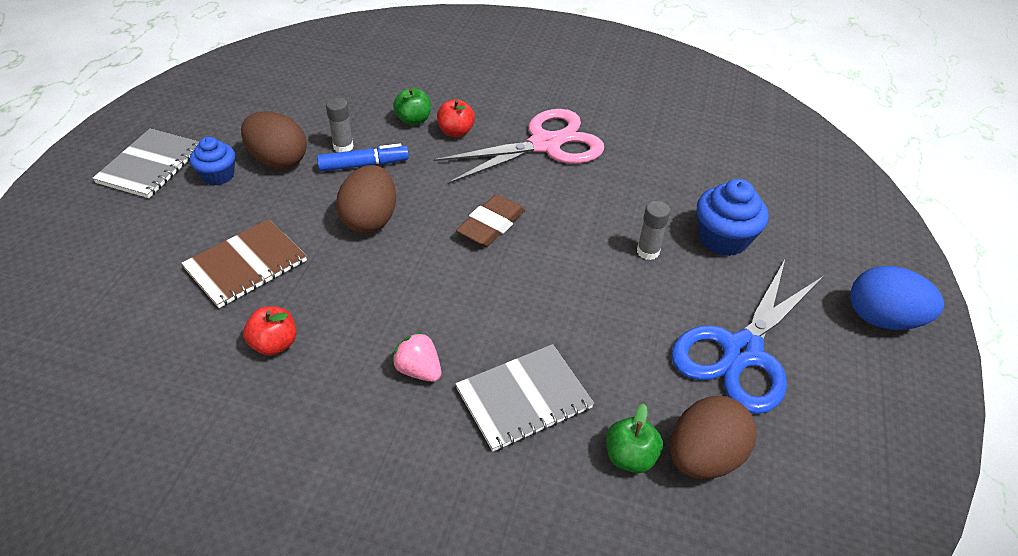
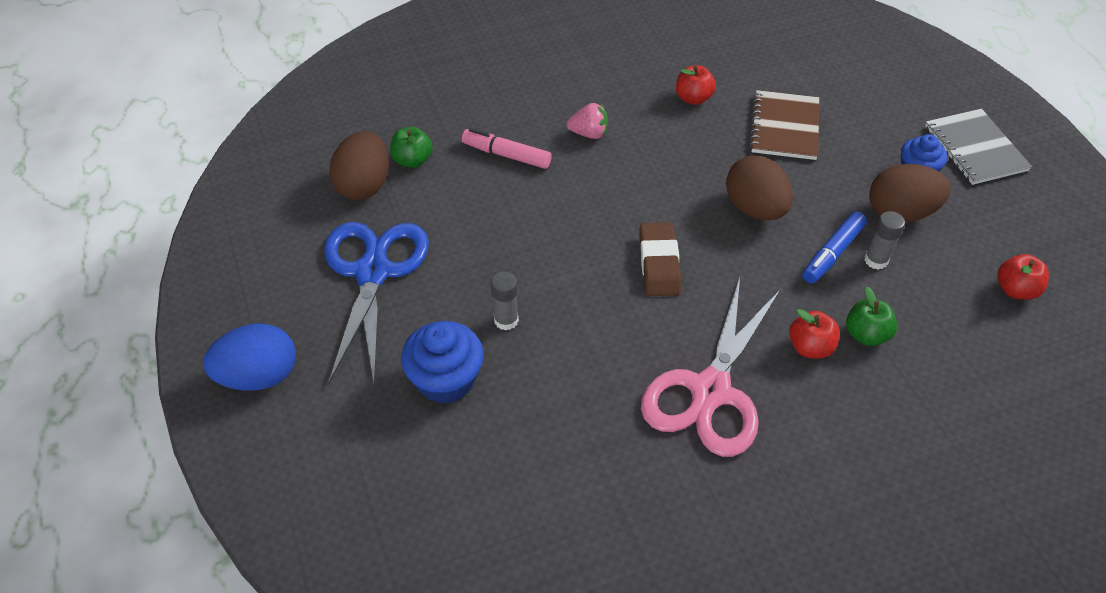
camera: 145 degrees right, 5 degrees up
(292, 93) = (1015, 290): none -> red apple
(524, 398) = (506, 155): grey notebook -> pink marker

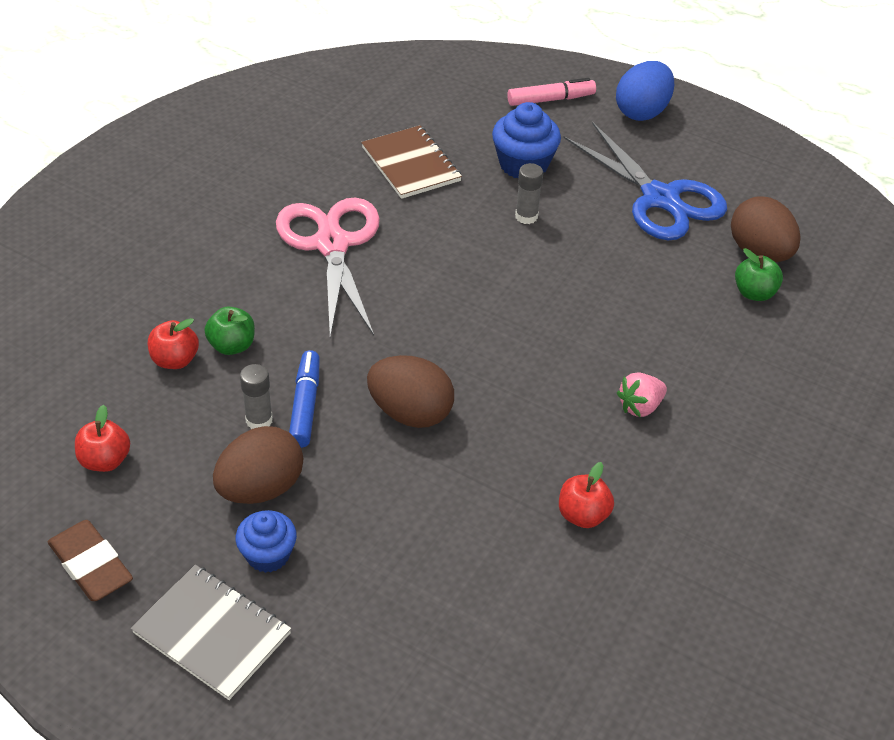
camera: 140 degrees right, 5 degrees down
(506, 155) = (685, 342): pink marker -> pink marker (550, 99)
(659, 263) = (453, 316): brown eraser -> brown eraser (91, 565)
(784, 127) = (453, 533): brown notebook -> brown notebook (411, 164)
(810, 347) = (274, 312): red apple -> red apple (175, 360)

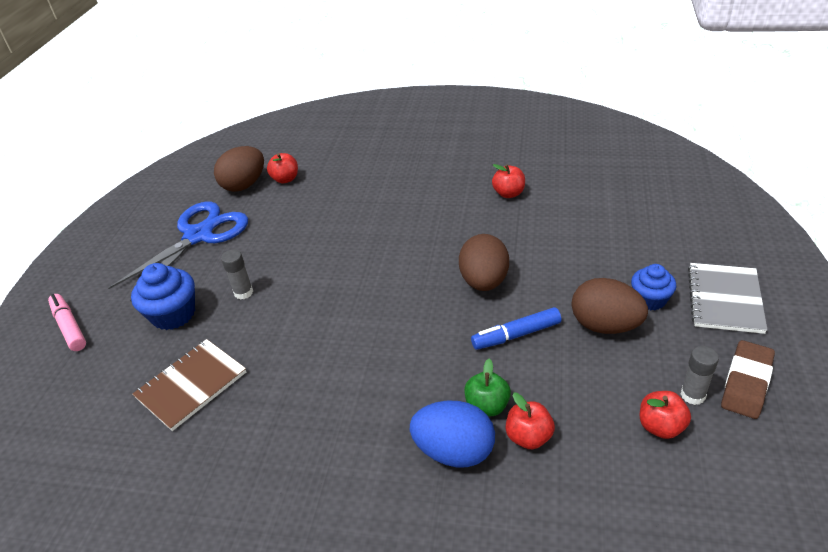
camera: 105 degrees left, 5 degrees down
(259, 420) = (549, 353): grey glue stick -> grey glue stick (693, 395)
(331, 244) = (328, 395): pink scissors -> none
(640, 406) = (411, 195): pink strawberry -> none
(642, 112) = (83, 271): blue egg -> blue egg (454, 451)
(754, 293) = (285, 179): green apple -> red apple

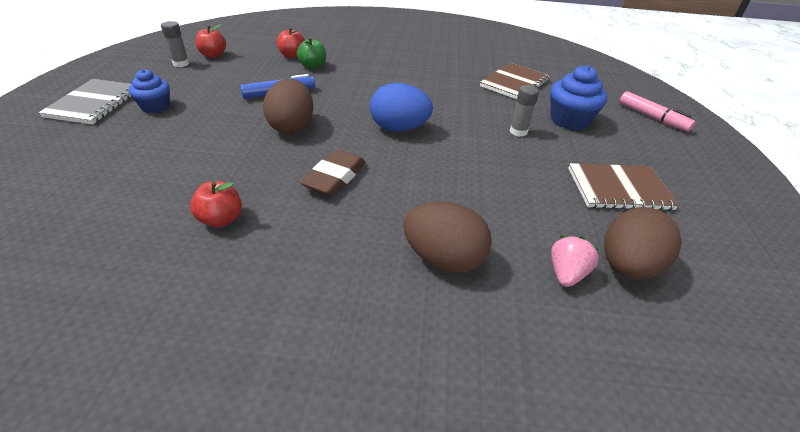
camera: 170 degrees right, 0 degrees up
(198, 236) = (618, 189): blue scissors -> brown notebook
(285, 179) = (566, 273): red apple -> pink strawberry
(454, 451) = (337, 54): blue egg -> blue egg (399, 128)
(605, 325) = (207, 94): brown egg -> brown egg (443, 259)
(746, 383) = (141, 66): brown eraser -> brown eraser (335, 177)

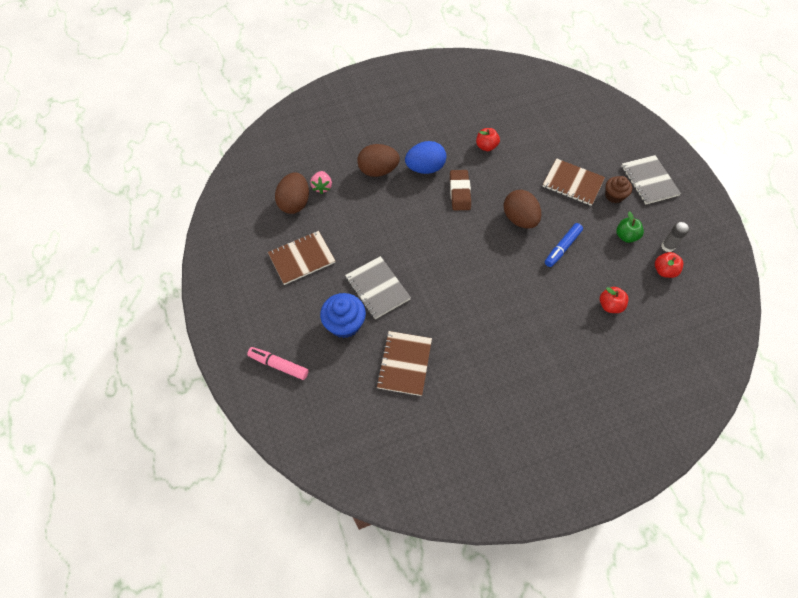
camera: 155 degrees right, 20 degrees up
(155, 106) = (614, 196): blue cupcake -> brown cupcake
(178, 132) = (572, 183): none -> brown notebook
(313, 66) = (578, 298): green apple -> green apple (626, 236)
(399, 128) = (456, 251): blue egg -> blue egg (425, 168)
(518, 131) = (377, 288): grey glue stick -> grey notebook

